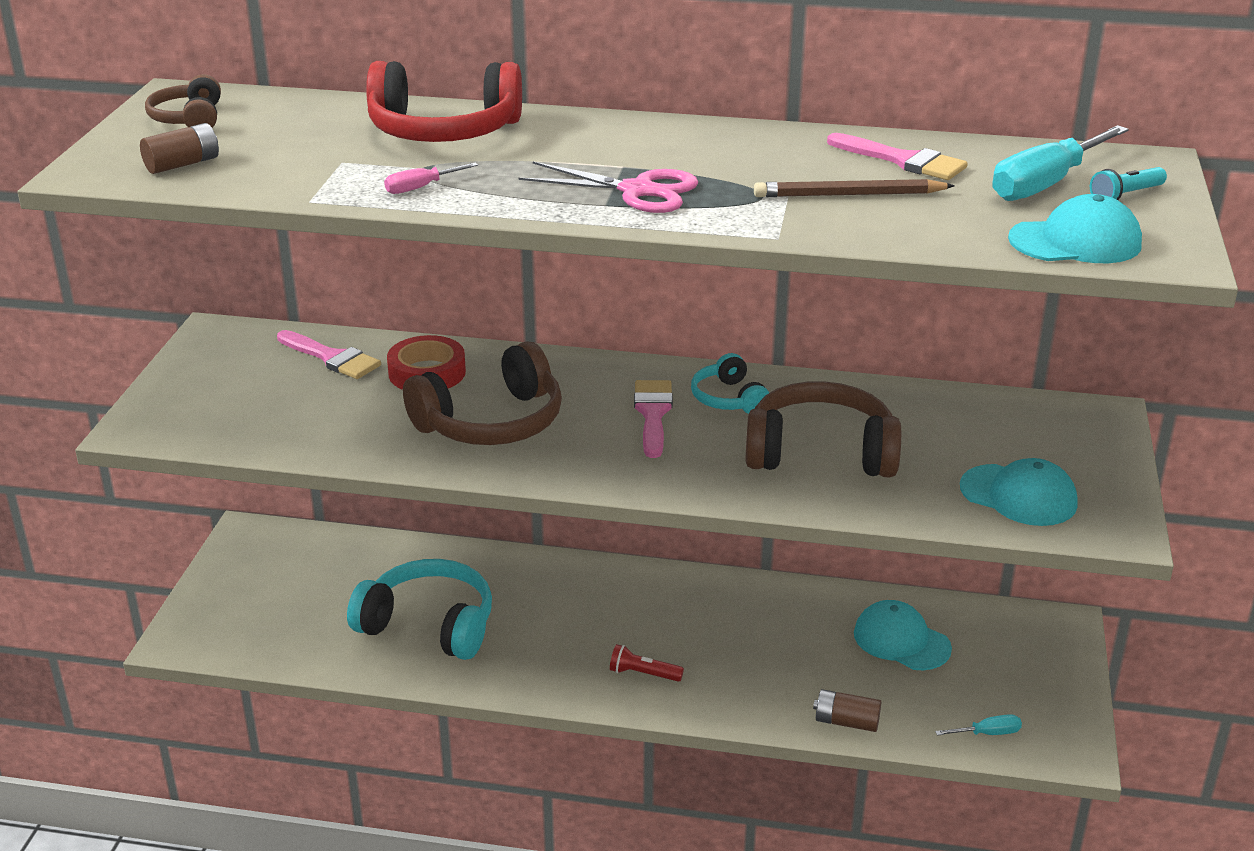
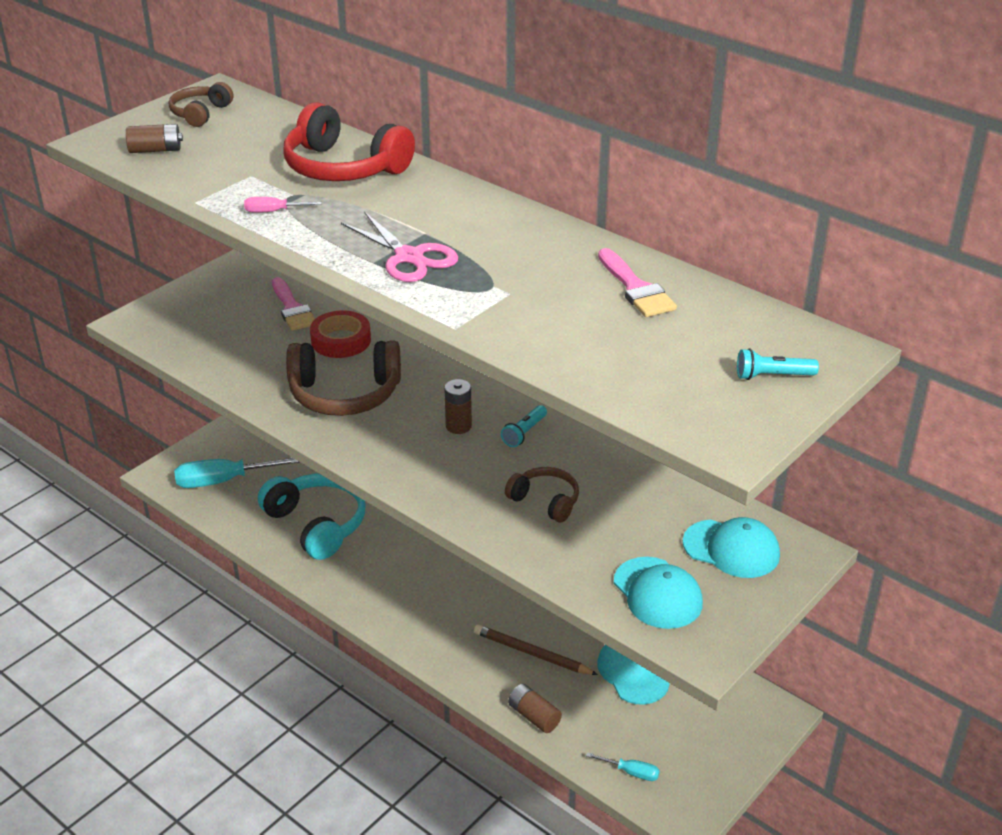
camera: 30 degrees right, 5 degrees up
(643, 674) = (425, 618): red flashlight -> none
(653, 414) = (458, 426): pink brush -> brown battery
(729, 398) = (524, 433): turquoise headphones -> turquoise flashlight
(820, 453) = (545, 501): brown headphones -> brown headphones, size x0.55
(849, 195) = (554, 307): brown pencil -> brown pencil (532, 653)
(1046, 184) = (721, 344): turquoise screwdriver -> turquoise screwdriver (224, 481)
(1075, 242) = (672, 404): turquoise cap -> turquoise cap (731, 549)

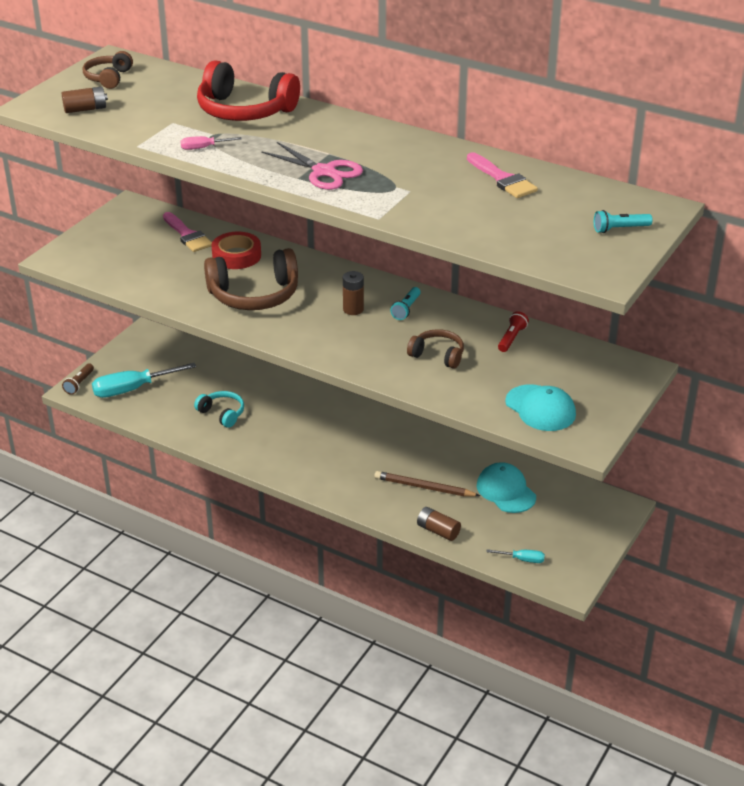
camera: 10 degrees left, 0 degrees up
(166, 467) = (79, 384): none -> brown flashlight
(316, 524) = (222, 414): turquoise headphones -> turquoise headphones, size x0.55
(646, 488) = (511, 338): none -> red flashlight
(731, 549) = (586, 373): turquoise cap -> none

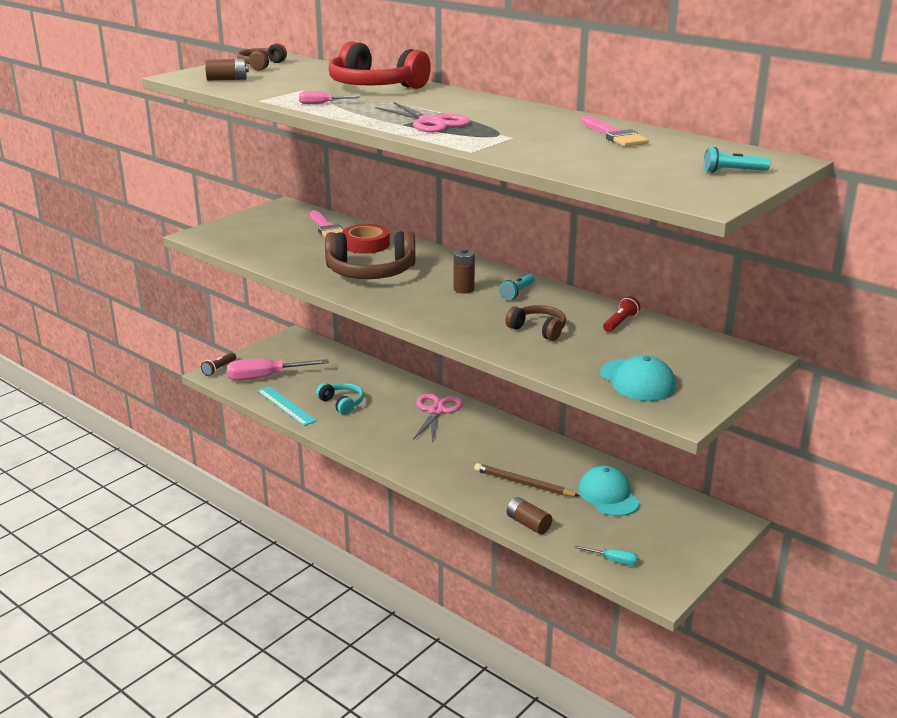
camera: 10 degrees right, 10 degrees down
(133, 389) = (266, 377): turquoise screwdriver -> pink screwdriver
(165, 422) = (286, 405): none -> turquoise ruler
(320, 412) = (436, 411): none -> pink scissors

